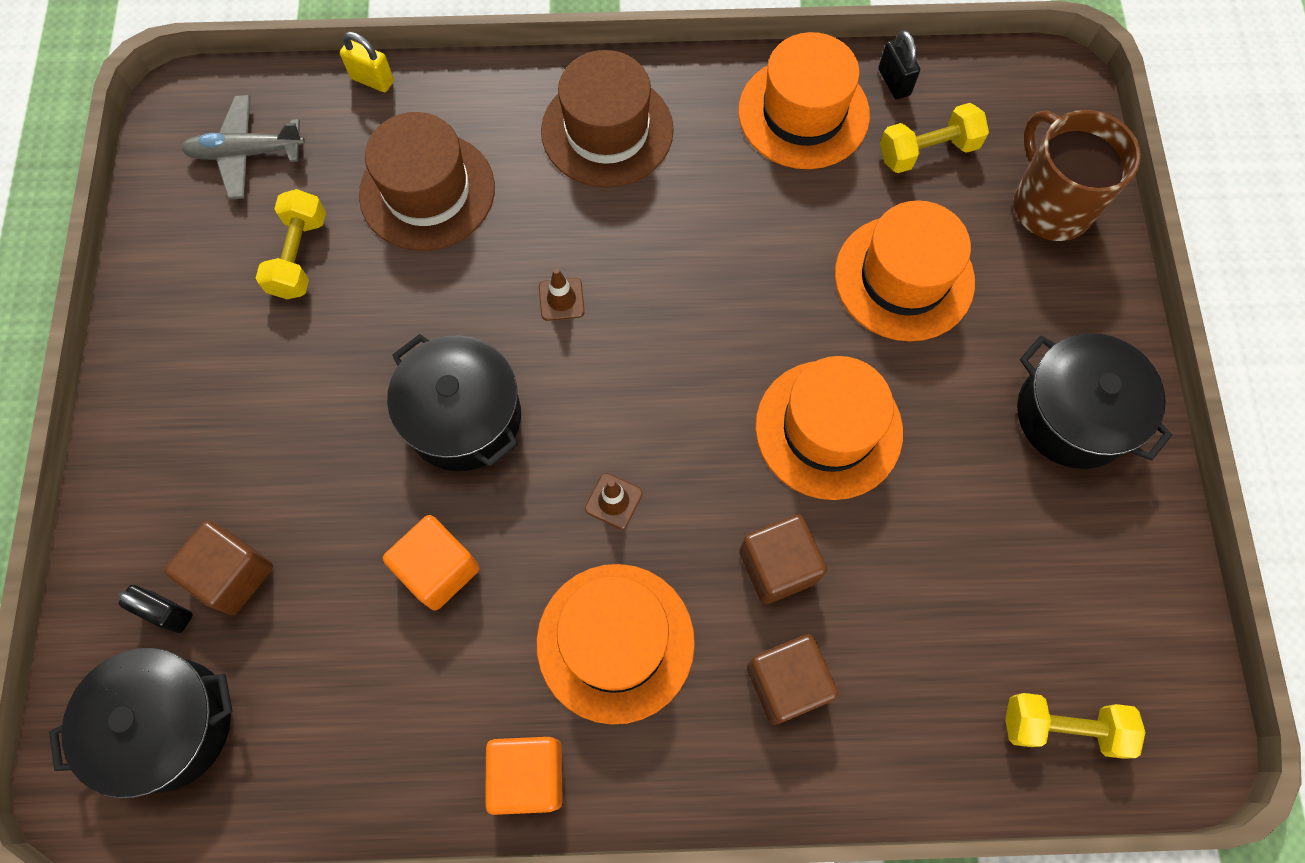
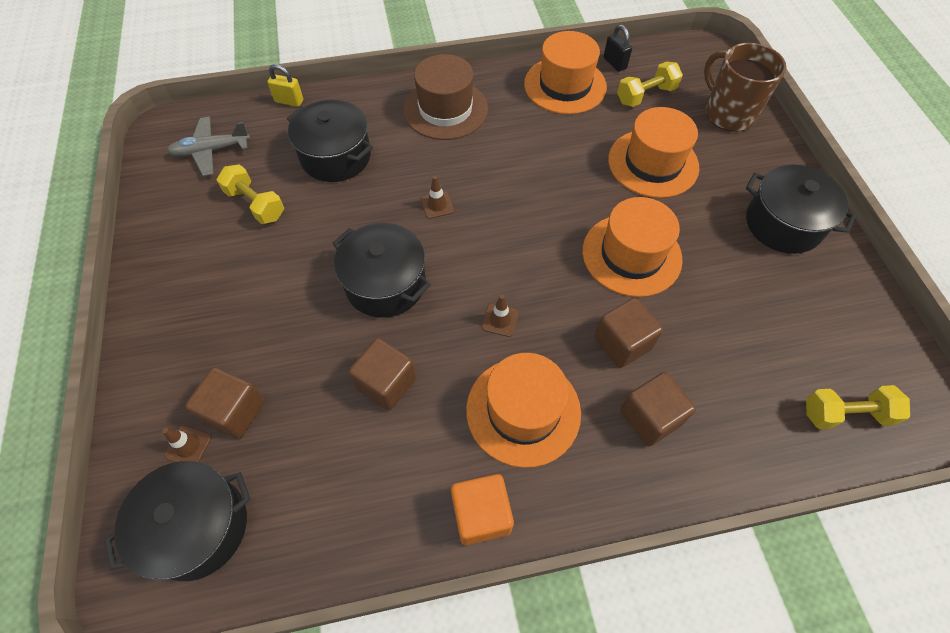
camera: 10 degrees left, 10 degrees down
(167, 613) = (188, 446): black padlock -> brown traffic cone
(299, 256) = (255, 204): yellow dumbbell -> yellow dumbbell turned 45 degrees counterclockwise
(427, 191) = (336, 156): brown hat -> black pot
(438, 569) = (386, 383): orange cube -> brown cube

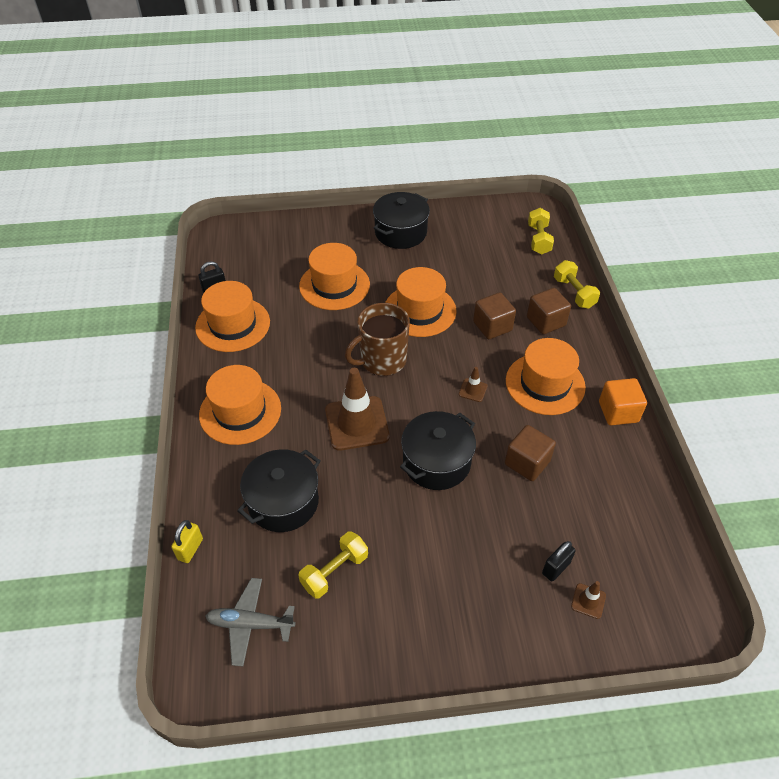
camera: 85 degrees left, 10 degrees down
(198, 527) = (650, 585): black pot -> none
(211, 151) = (250, 624): grey plane -> grey plane turned 105 degrees clockwise
(235, 411) = (556, 568): brown cube -> black padlock
(437, 205) = (357, 423): brown traffic cone -> brown traffic cone, size x2.28
(445, 109) = (240, 411): brown hat -> orange hat
(646, 95) = (259, 277): yellow dumbbell -> yellow dumbbell (574, 293)
(728, 113) = (291, 236): brown mug -> brown mug (382, 360)

